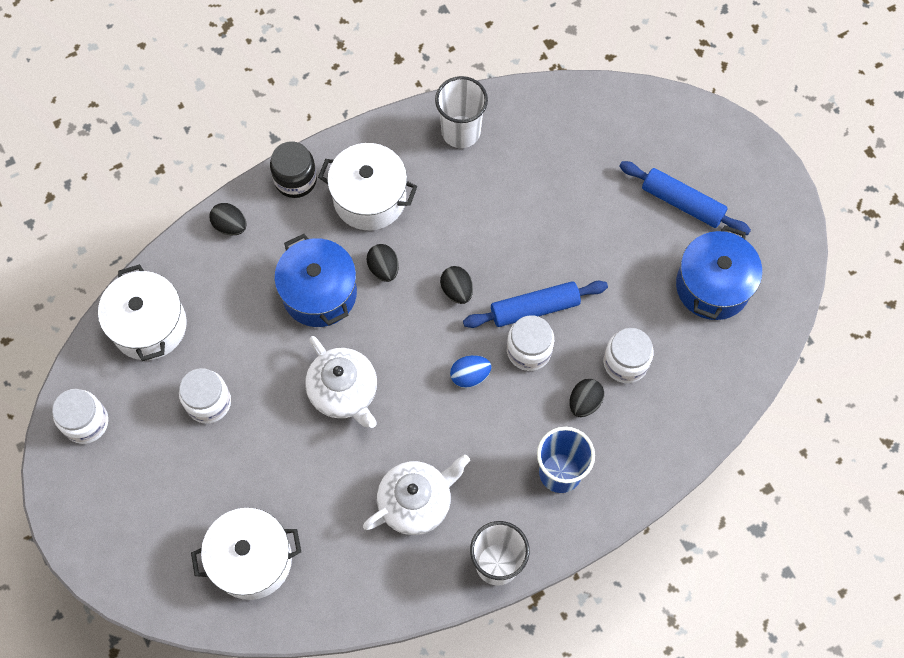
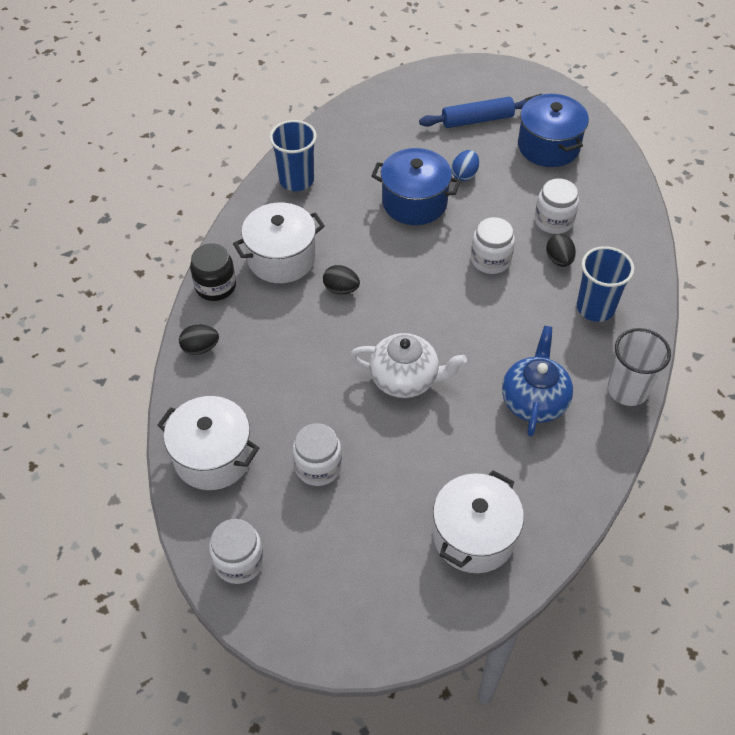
camera: 45 degrees left, 15 degrees down
(319, 293) = (315, 337): blue pot -> blue pot (414, 202)
(416, 502) = (534, 401): white teapot -> blue teapot
(457, 290) = (404, 264): black egg -> none
(461, 131) = (296, 180): white cup -> blue cup
(470, 376) = (473, 302): blue egg -> blue egg (464, 175)
(535, 308) = (464, 235): blue rolling pin -> none

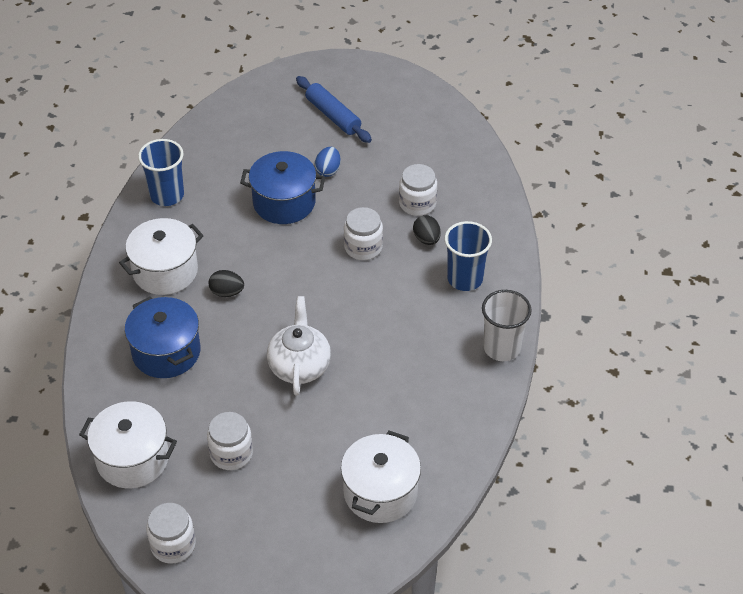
camera: 10 degrees left, 5 degrees down
(200, 348) = (102, 364): black egg -> none
(215, 286) = (106, 305): black jar -> none
(405, 379) = (299, 366): white teapot -> white teapot turned 90 degrees counterclockwise
(477, 120) = (333, 116): blue rolling pin -> blue rolling pin turned 75 degrees clockwise
(534, 401) = (419, 369): blue teapot -> none
(548, 146) = (404, 133): blue pot -> blue pot (166, 352)

